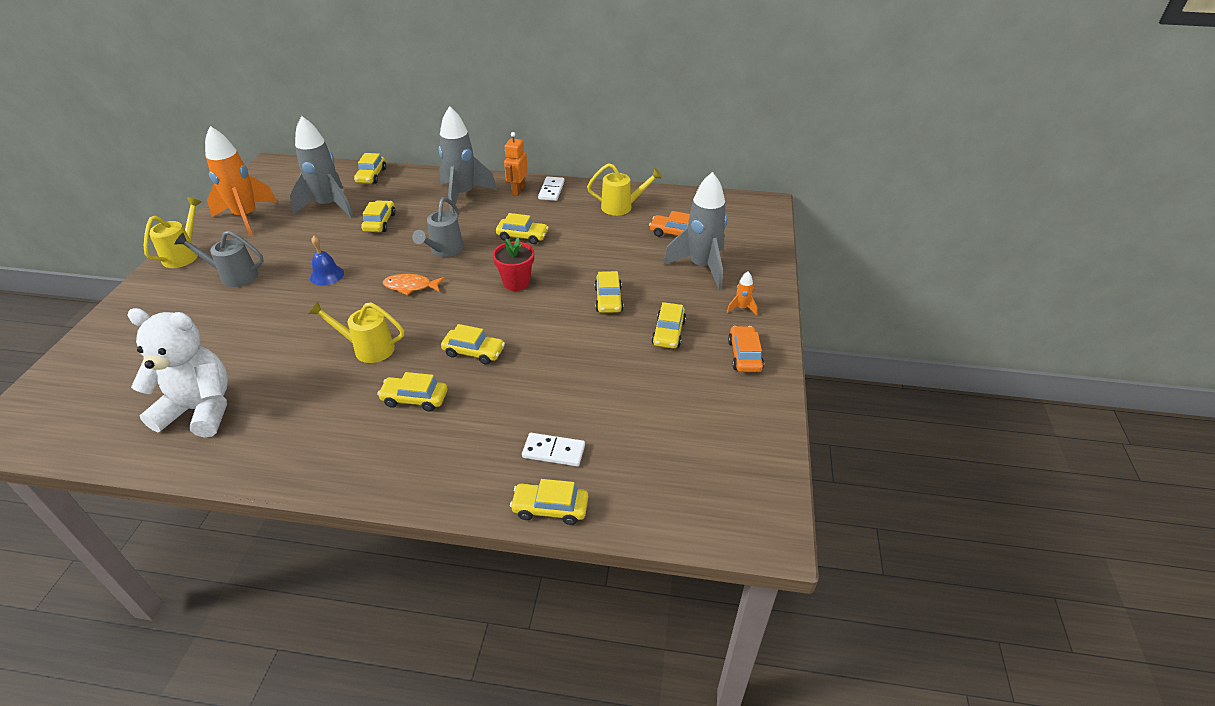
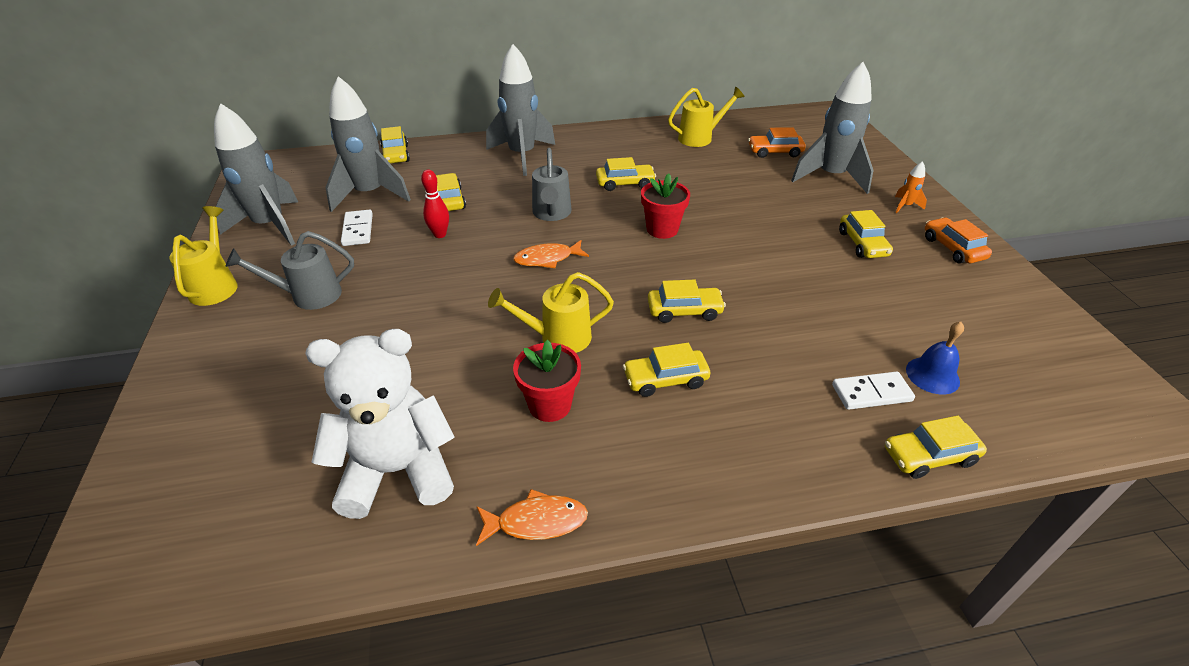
camera: 20 degrees left, 0 degrees up
(246, 217) = (270, 226): orange rocket -> grey rocket
(254, 467) = (536, 521): none -> orange fish
(323, 394) = (550, 405): none -> red flower pot
(327, 275) = (433, 268): blue bell -> blue bell (932, 375)
(352, 249) = (440, 234): none -> red bowling pin
(518, 190) = (578, 141): orange robot -> none
(551, 190) = (613, 135): white domino -> white domino (357, 230)
(608, 299) = (773, 225): yellow car -> none

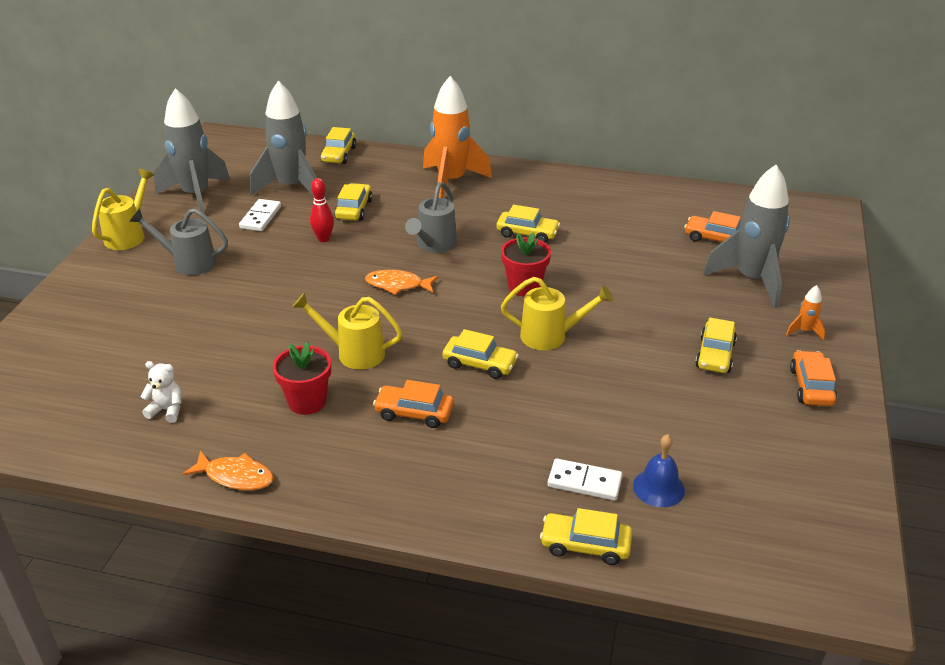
camera: 25 degrees right, 5 degrees down
(398, 470) = (167, 410): white teddy bear -> white teddy bear, size x0.41
(522, 156) = (451, 182): grey rocket -> orange rocket
(665, 379) = (414, 413): yellow car -> orange car
(700, 138) = (647, 204): yellow watering can -> yellow watering can (550, 336)

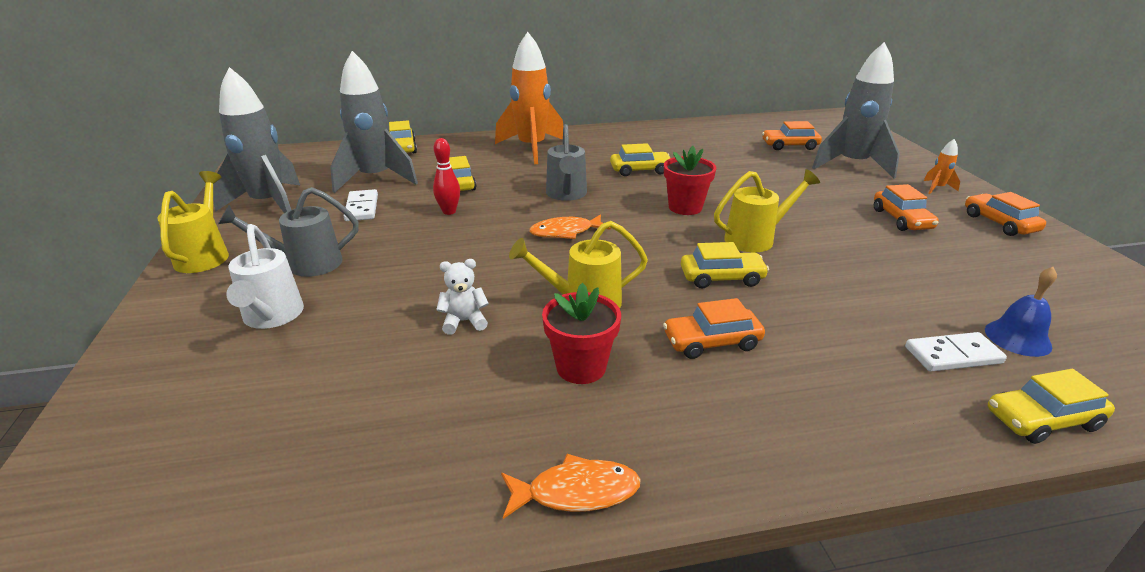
camera: 25 degrees left, 5 degrees down
(142, 302) = (272, 317): none -> white watering can
(167, 410) = (403, 435): white teddy bear -> white teddy bear (464, 321)
(715, 355) = (901, 219): yellow car -> orange car

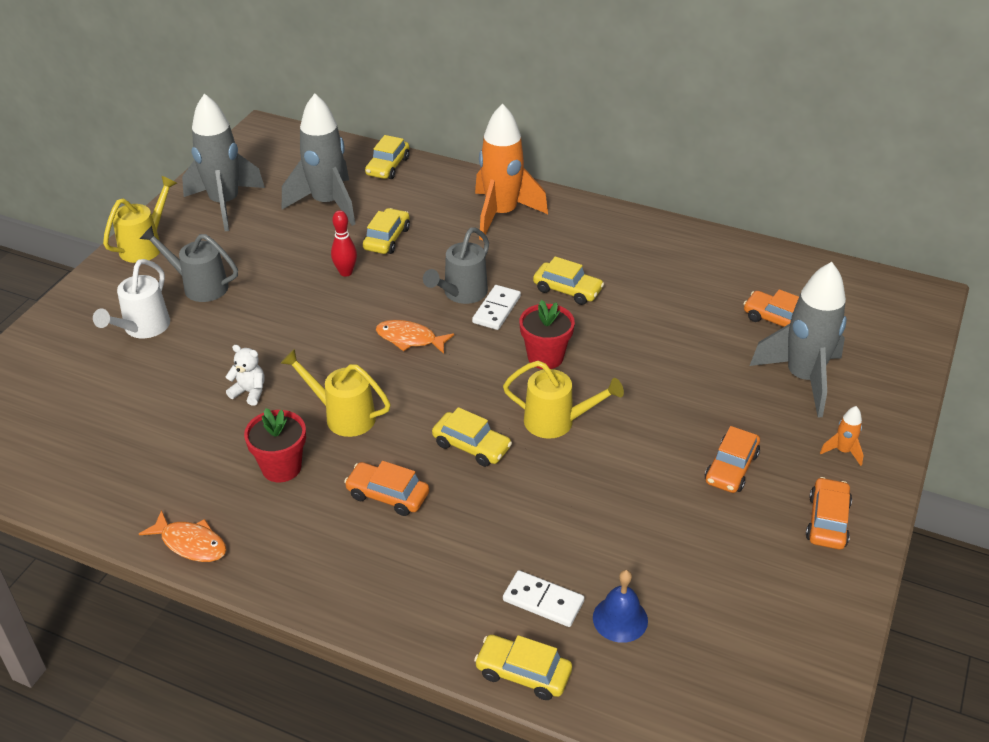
camera: 35 degrees right, 10 degrees up
(362, 208) = (286, 238): white domino -> white domino (496, 309)

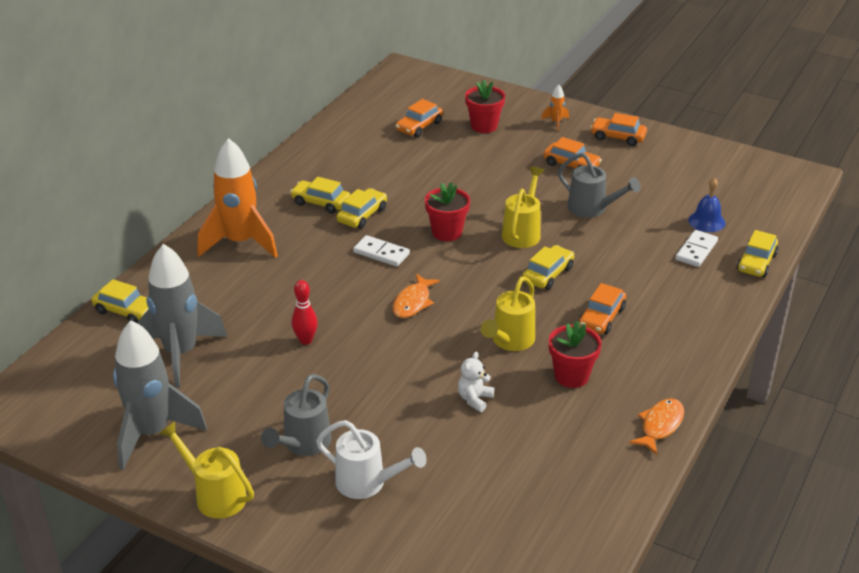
camera: 85 degrees left, 5 degrees down
(387, 239) = (257, 313): yellow car -> yellow car (321, 203)
(461, 294) = (355, 271): grey watering can -> grey watering can (592, 209)
(803, 379) = (484, 126): grey rocket -> red flower pot

